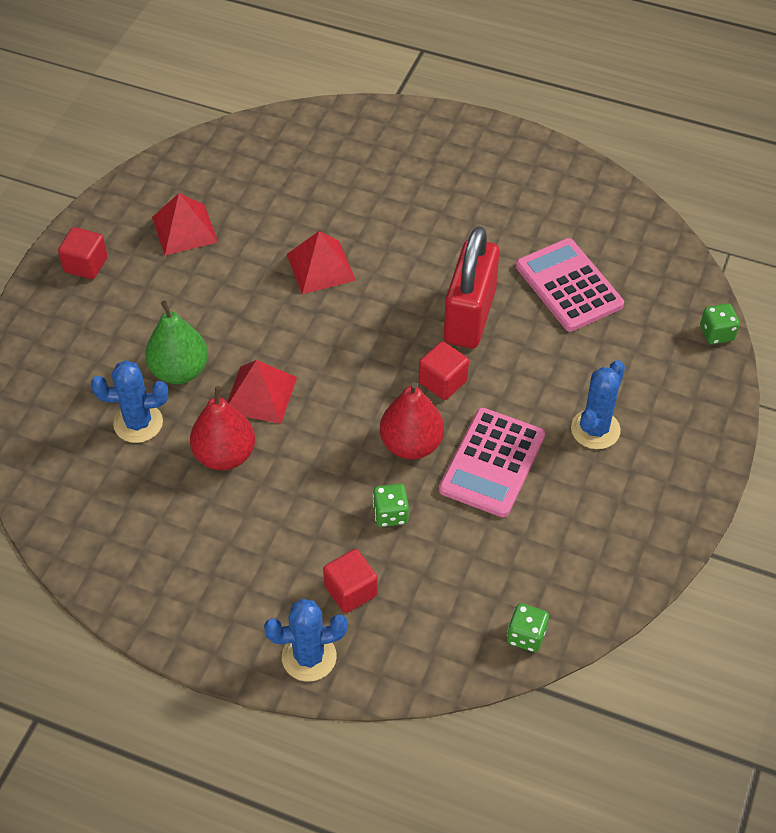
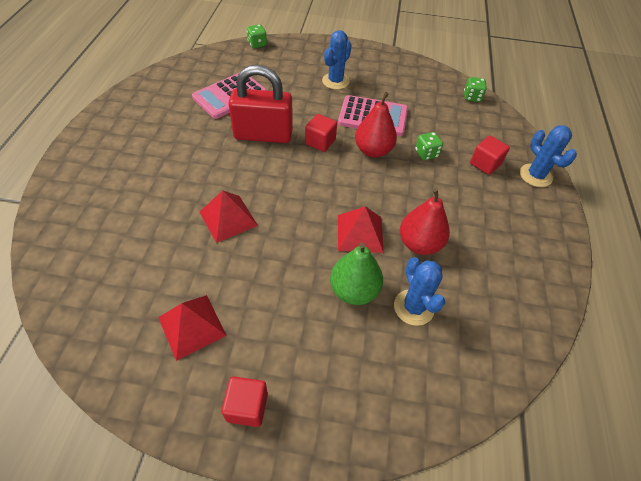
camera: 105 degrees left, 0 degrees up
(595, 429) = (335, 81): blue cactus -> blue cactus turned 75 degrees counterclockwise

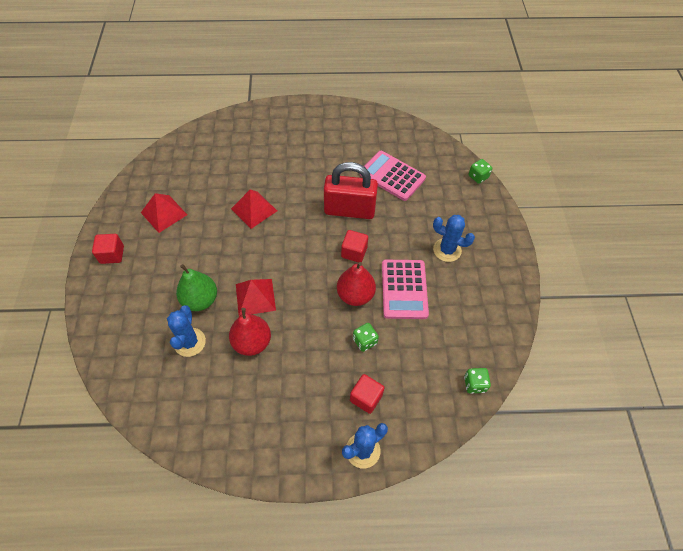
camera: 80 degrees right, 5 degrees up
(263, 135) = (349, 210): red padlock -> red padlock turned 75 degrees counterclockwise
(413, 307) = (190, 342): blue cactus -> blue cactus turned 60 degrees counterclockwise

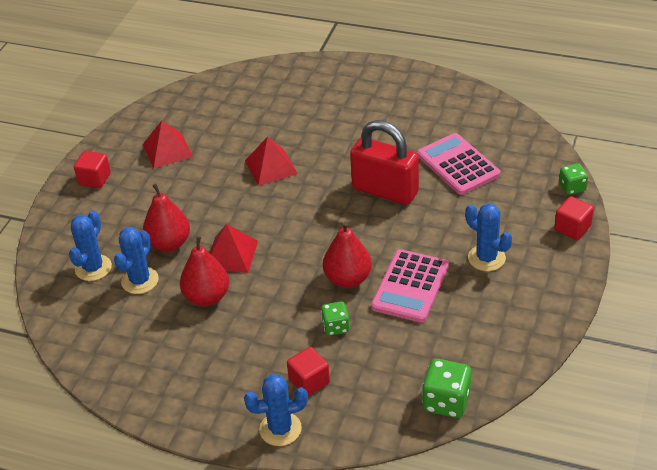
camera: 25 degrees right, 15 degrees down
(144, 341) = (93, 268): none -> blue cactus
(200, 300) = (169, 243): green pear -> red pear
(354, 252) = (368, 235): red cube -> red cube (572, 228)
(474, 384) = (446, 402): green dice -> green dice, size x1.59

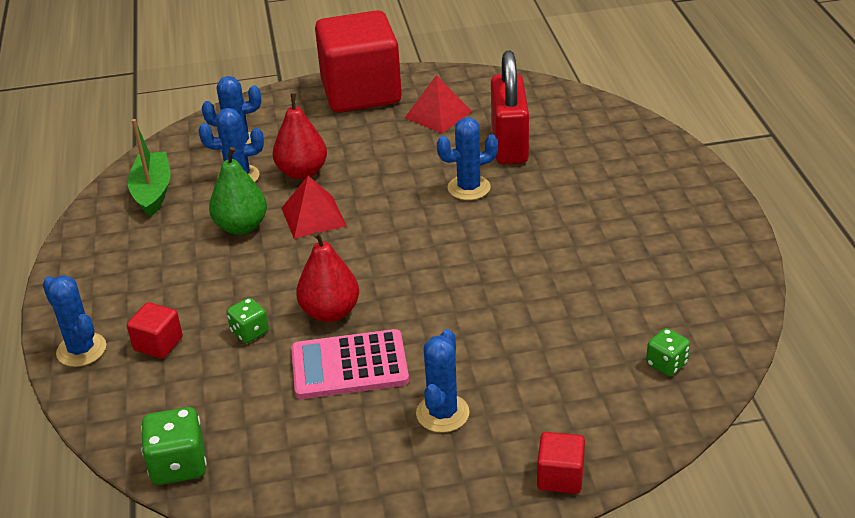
camera: 60 degrees right, 5 degrees down
(94, 179) = (361, 92): red cube -> red cube, size x2.43
(110, 337) = (153, 192): none -> green boat
(207, 297) = (241, 226): red pear -> green pear
(271, 167) = (469, 188): red pyramid -> blue cactus
(385, 190) = (498, 284): red padlock -> red padlock (509, 144)
(458, 165) = (595, 326): pink calculator -> none
(572, 187) = (643, 449): green dice -> green dice (666, 364)

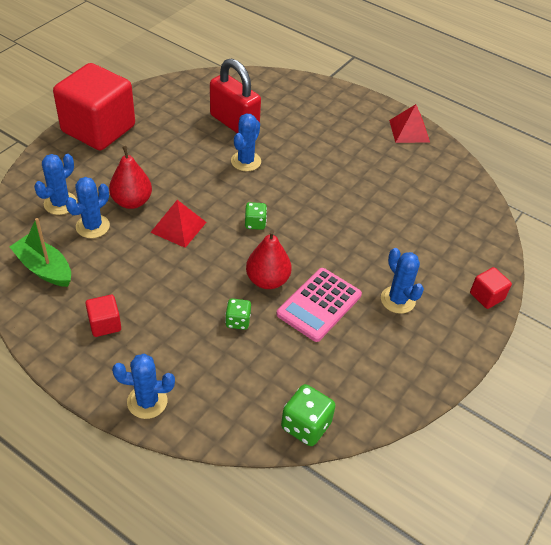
camera: 50 degrees left, 10 degrees up
(158, 344) = (192, 364): red cube -> red cube (105, 324)
(241, 226) = (141, 258): green pear -> none
(438, 114) = (168, 122): red pyramid -> red pyramid (409, 131)
(666, 364) = (459, 209): green dice -> green dice (255, 223)

